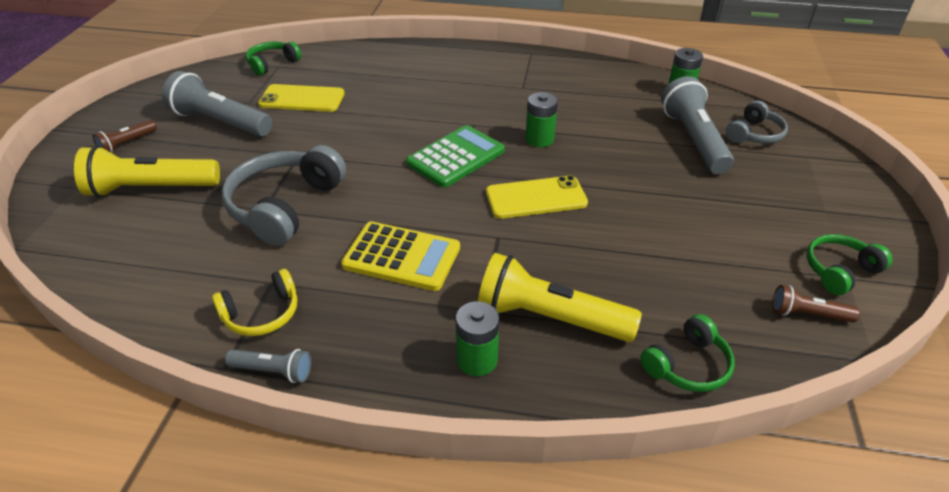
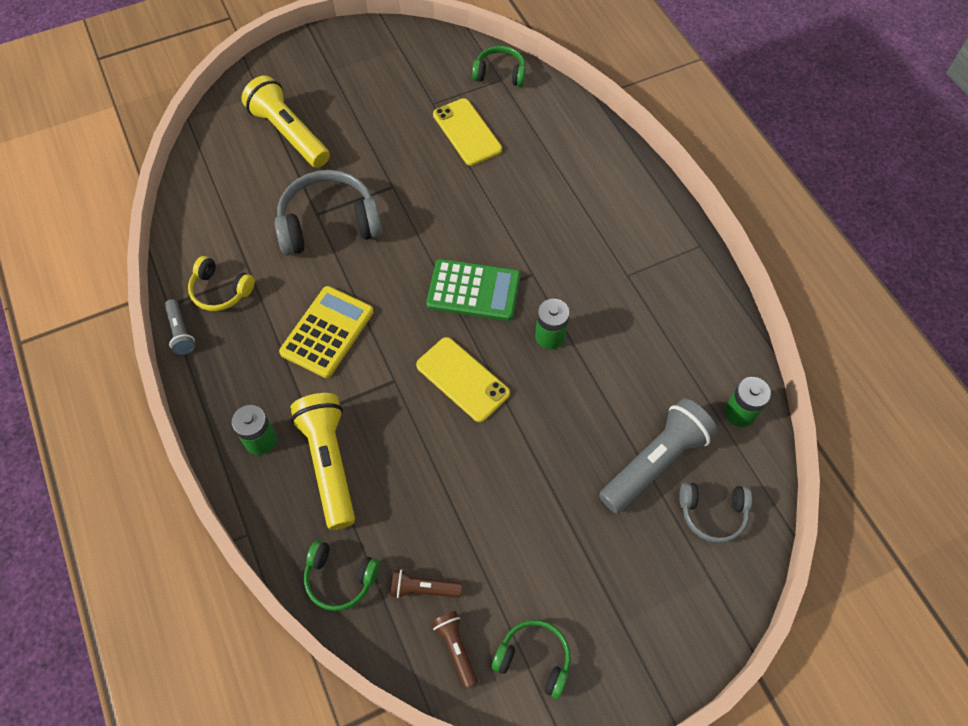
camera: 55 degrees right, 20 degrees up
(127, 143) = (324, 77): brown flashlight -> brown flashlight (423, 588)
(220, 122) = (393, 107): grey flashlight -> none
(401, 257) = (327, 332): yellow calculator -> yellow calculator turned 135 degrees counterclockwise

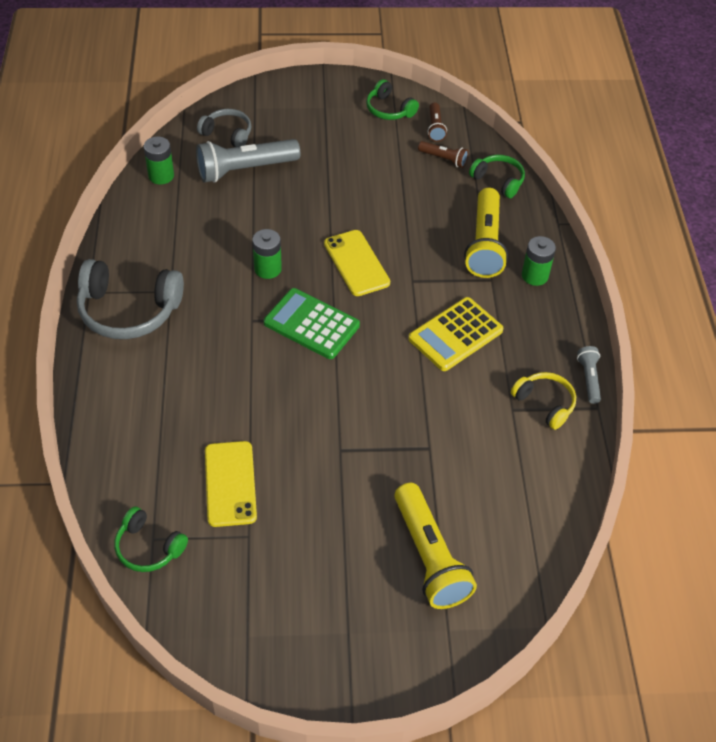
camera: 160 degrees left, 10 degrees down
(329, 223) = (420, 433): grey headphones -> grey headphones (128, 310)

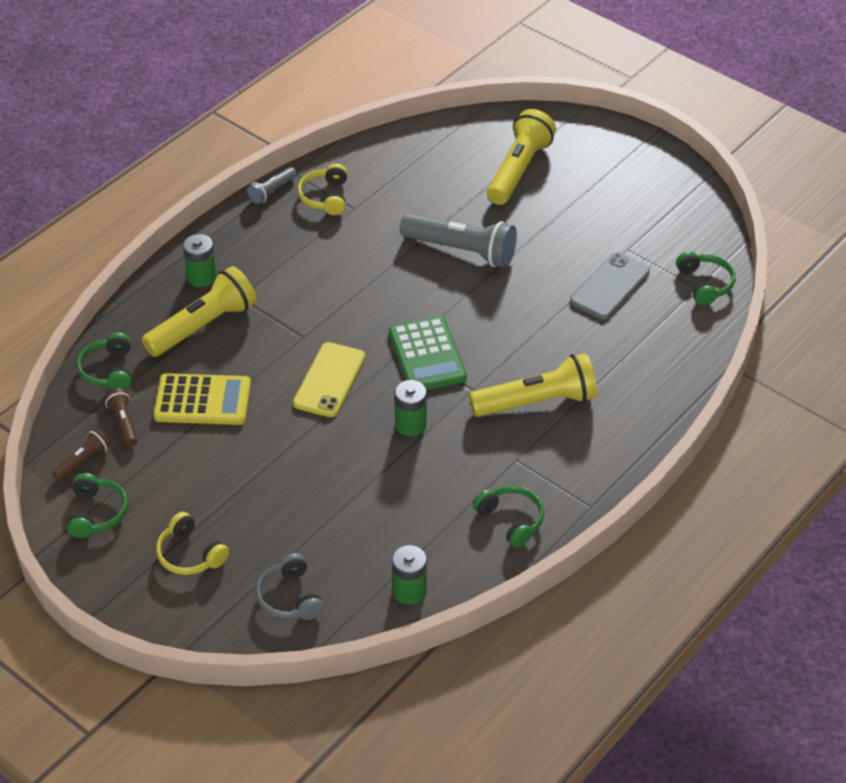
camera: 135 degrees left, 5 degrees down
(128, 310) = (570, 465): grey headphones -> none
(136, 251) = (511, 520): none -> green headphones
(195, 341) = (537, 402): none -> yellow flashlight
(230, 483) = (610, 286): yellow phone -> grey phone
(245, 170) = (320, 540): grey flashlight -> grey flashlight (461, 250)
(310, 121) = (190, 554): none -> yellow headphones
(455, 334) = (325, 277): yellow calculator -> yellow calculator (202, 400)

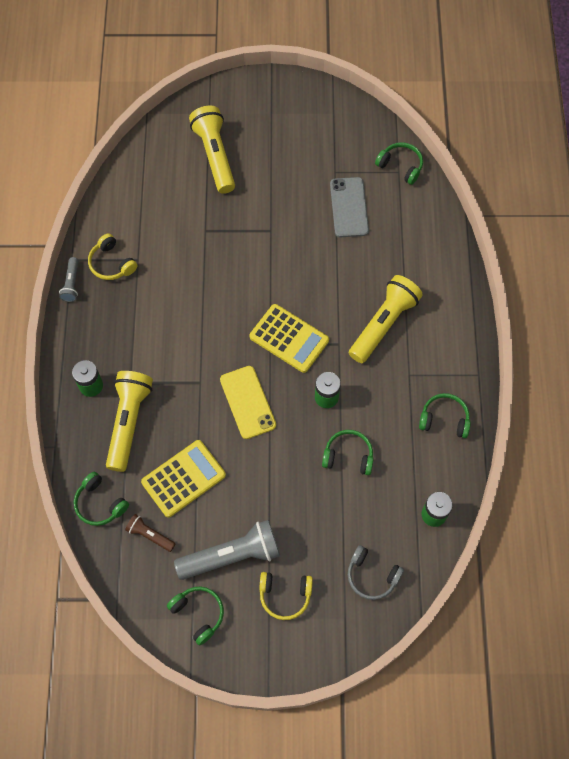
camera: 40 degrees left, 20 degrees up
(83, 461) = (152, 583): brown flashlight -> none
(378, 485) = (348, 456): none -> green headphones
(427, 355) = (289, 338): green calculator -> yellow calculator
(461, 250) = (237, 244): grey flashlight -> grey flashlight (232, 555)

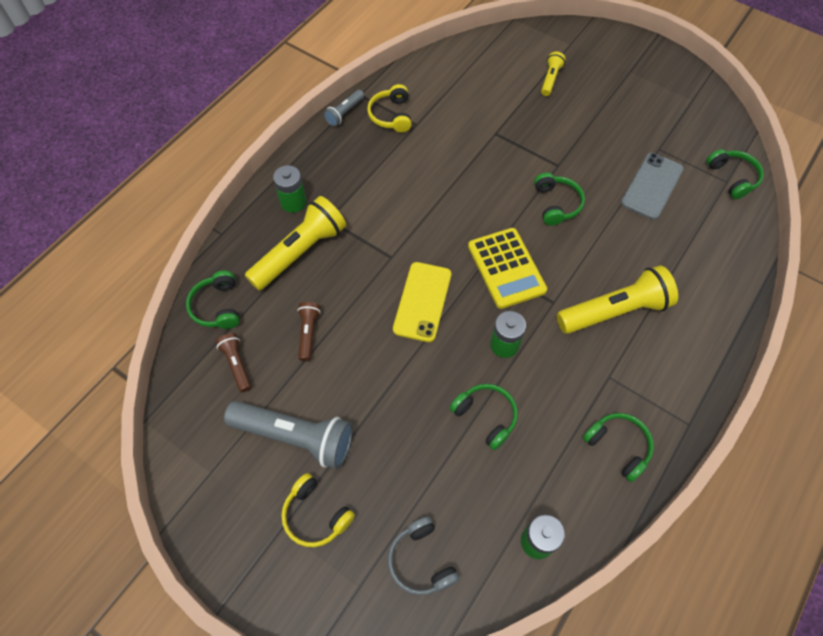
camera: 35 degrees right, 5 degrees down
(183, 479) = (308, 333): yellow calculator -> brown flashlight
(198, 614) = (219, 472): green headphones -> green headphones (556, 204)
(215, 156) = (550, 79): yellow flashlight -> yellow flashlight, size x0.50

